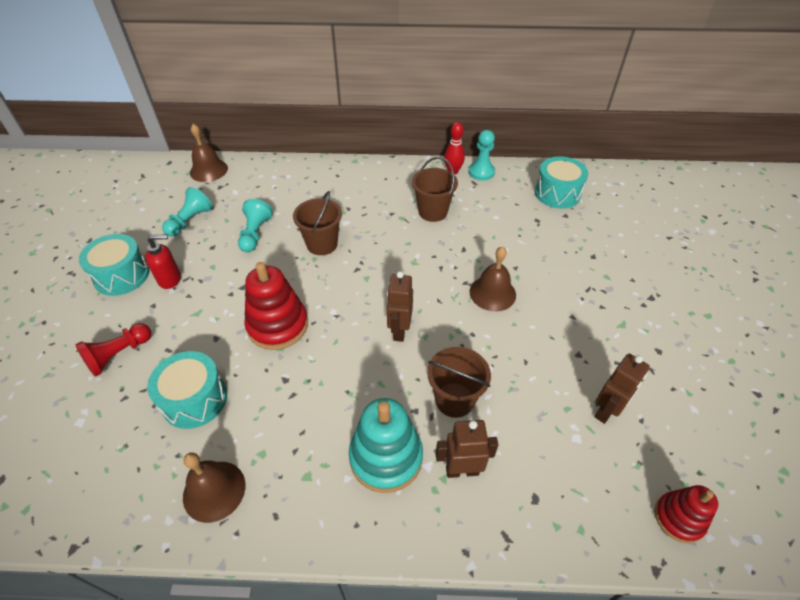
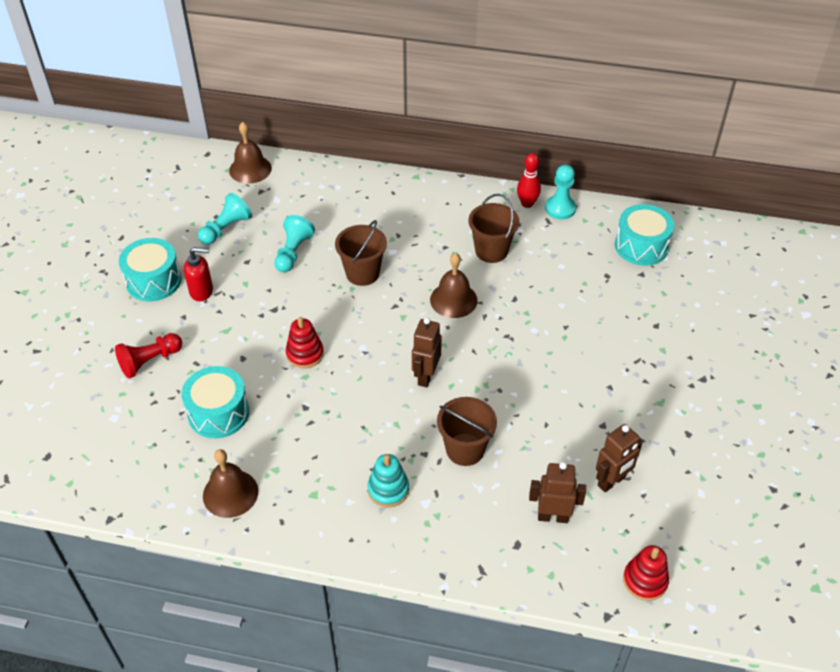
camera: 10 degrees right, 0 degrees up
(278, 325) = (305, 354): red stacking toy -> red stacking toy, size x0.61
(386, 457) = (388, 489): turquoise stacking toy -> turquoise stacking toy, size x0.61
(462, 470) = (456, 511): brown robot -> brown robot (553, 516)
(492, 293) = (532, 351): brown bell -> brown bell (453, 300)

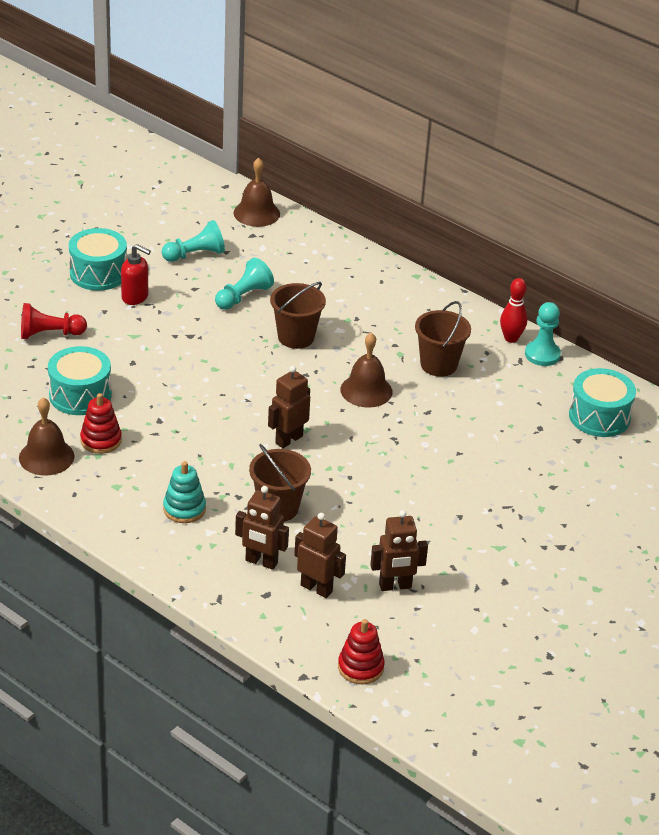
camera: 25 degrees right, 10 degrees down
(305, 354) = (191, 380): red stacking toy -> red stacking toy (101, 440)
(489, 512) = (261, 562): none -> brown robot

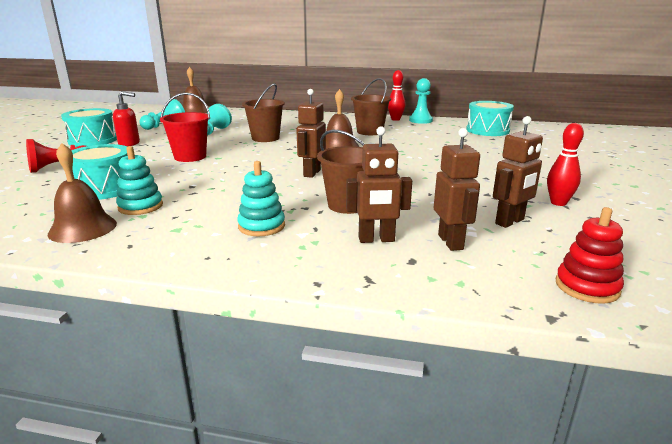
camera: 25 degrees left, 15 degrees down
(101, 440) = (140, 206): red stacking toy -> turquoise stacking toy
(186, 356) = (190, 157): none -> red bucket
(316, 588) = (451, 242): brown robot -> brown robot turned 75 degrees clockwise
(475, 581) = (558, 203): none -> red bowling pin

